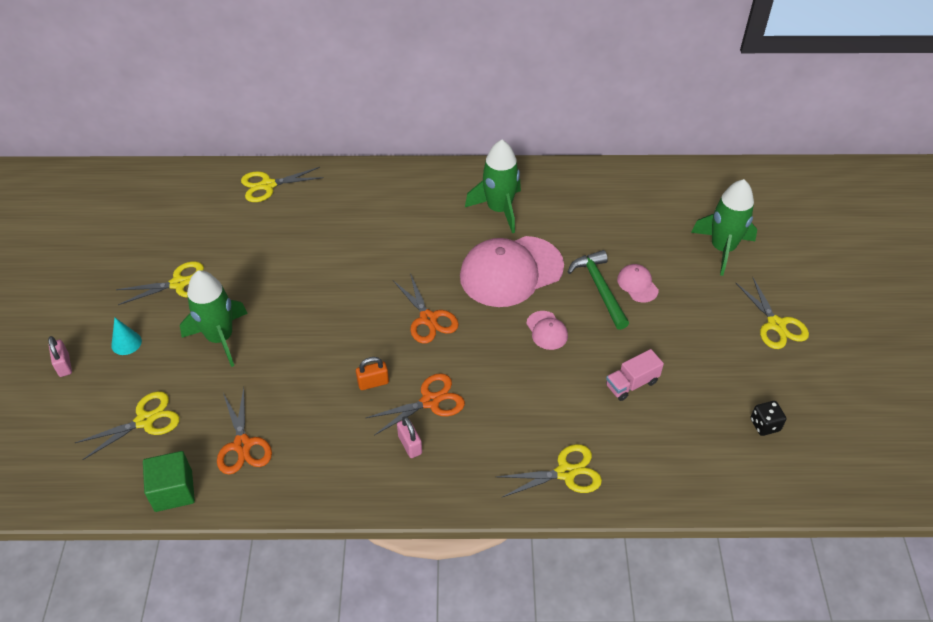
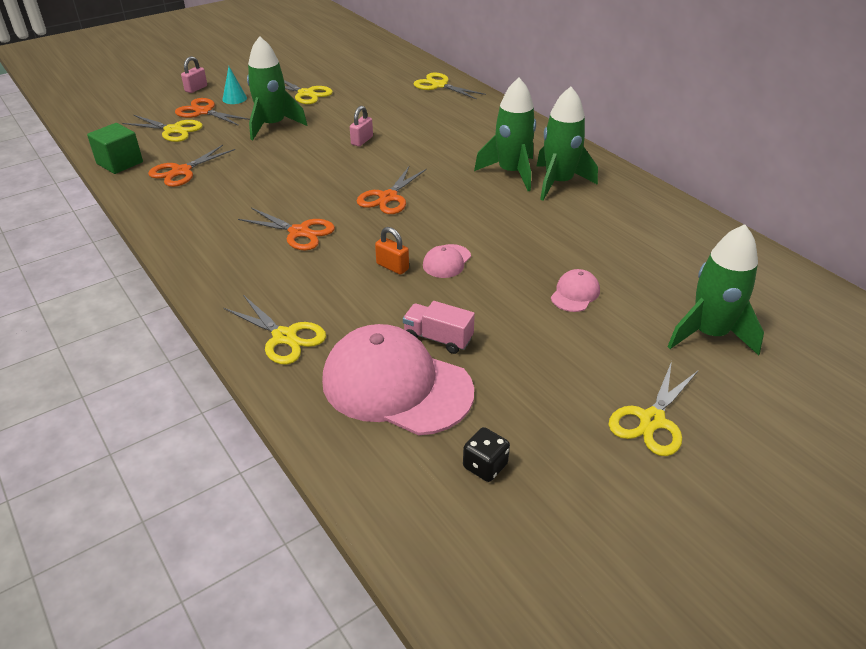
camera: 55 degrees right, 10 degrees down
(129, 380) = (203, 112): none -> orange scissors
(373, 383) = (292, 199): orange padlock -> orange padlock (392, 266)
(410, 445) = (243, 240): pink padlock -> pink padlock (362, 141)
(460, 226) = (511, 173): none -> green rocket
(511, 271) = (493, 216): pink cap -> pink cap (396, 385)
(599, 288) = (538, 272): green hammer -> none

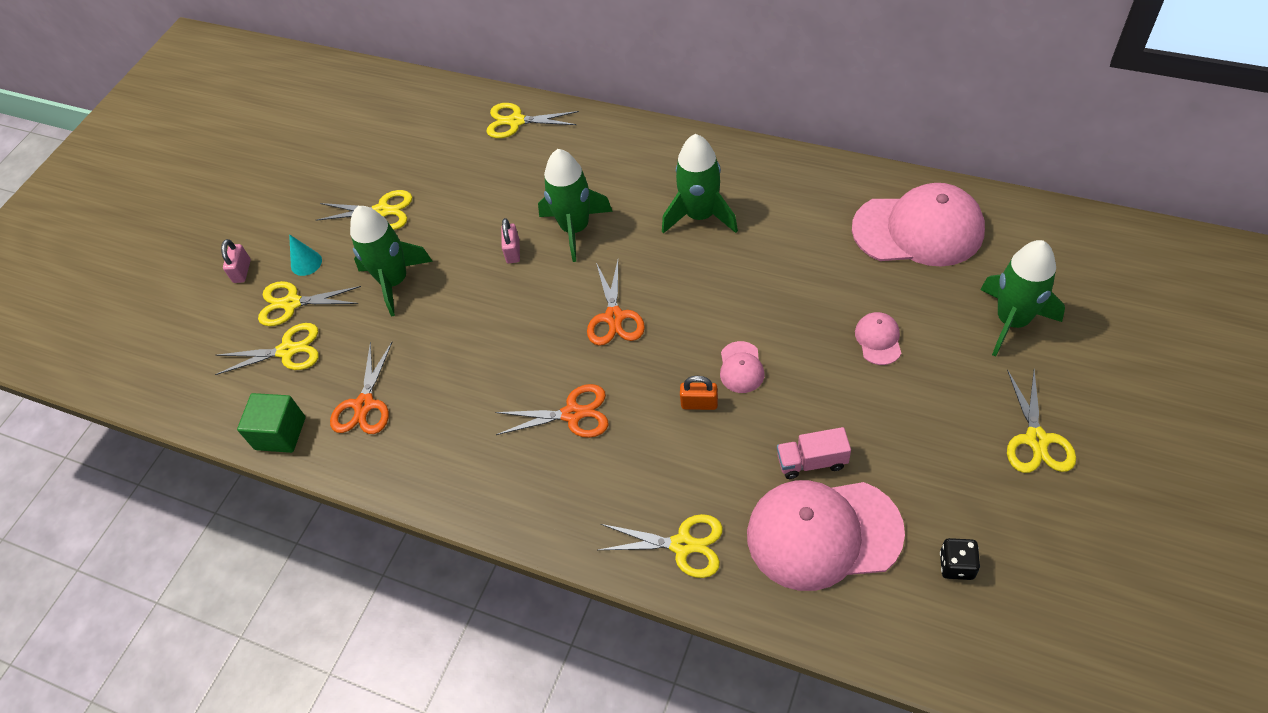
camera: 25 degrees left, 15 degrees up
(203, 112) = (291, 303): orange scissors -> yellow scissors
(558, 183) = (754, 205): green rocket -> green rocket (575, 229)
(680, 246) = (918, 230): none -> pink cap

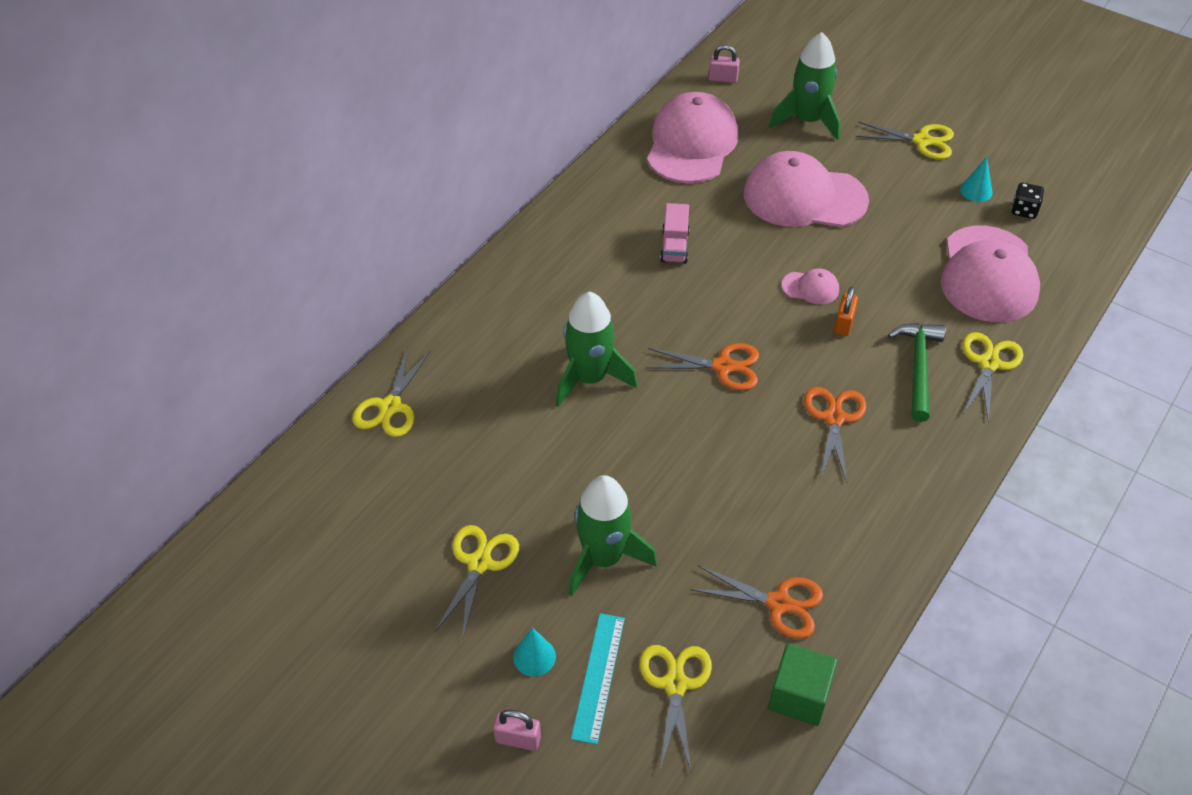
camera: 85 degrees left, 5 degrees down
(291, 303) = (598, 677): yellow scissors -> turquoise ruler
(513, 251) = (601, 437): pink padlock -> pink padlock (723, 79)
(657, 478) = (918, 368): none -> green hammer
(700, 216) = (614, 278): green rocket -> none
(812, 461) = (919, 265): pink truck -> pink truck (674, 246)
(878, 339) = (804, 197): pink cap -> pink cap, size x2.30
(969, 508) = (976, 191): none -> turquoise cone

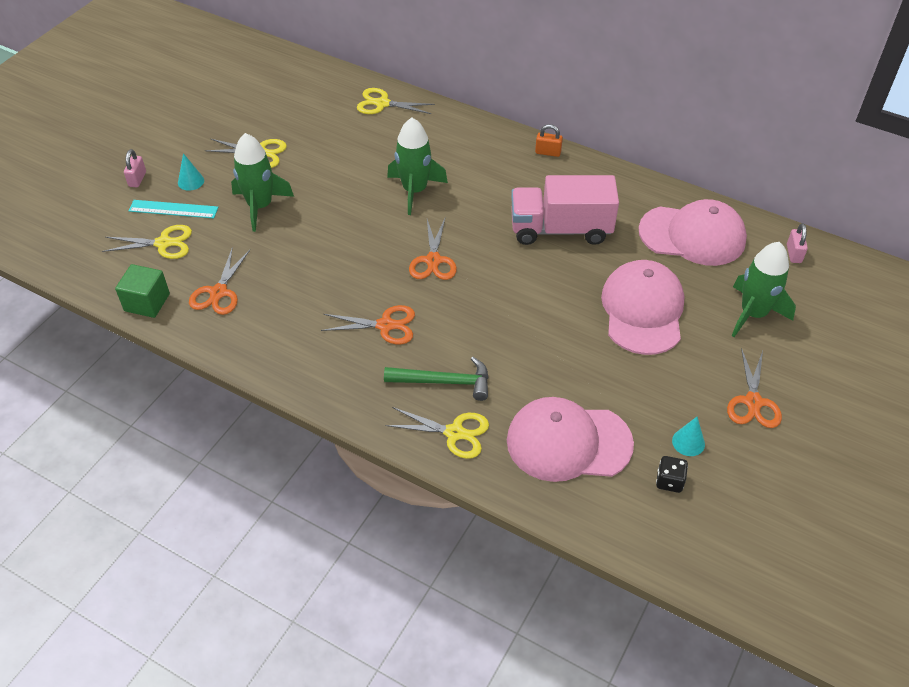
camera: 85 degrees right, 0 degrees up
(674, 246) = (560, 229): pink truck -> pink truck, size x2.09
(810, 288) = (528, 313): pink cap -> none
(843, 324) = (489, 334): orange padlock -> orange padlock (548, 152)
(922, 141) = (753, 402): yellow scissors -> orange scissors

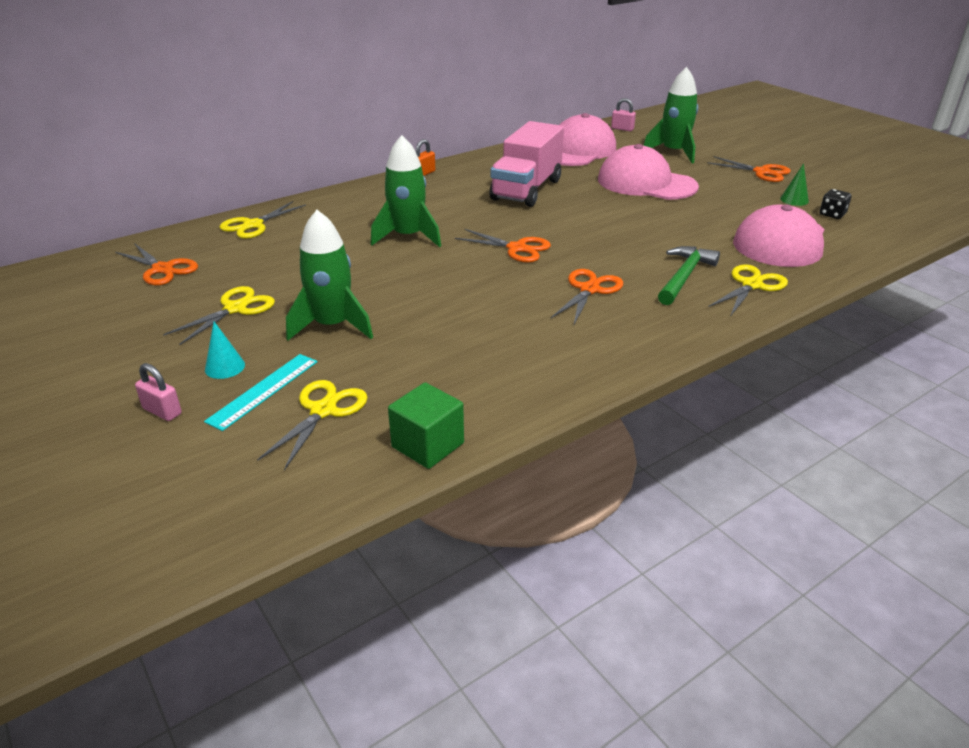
camera: 65 degrees left, 15 degrees down
(218, 293) = (457, 383): orange scissors -> orange scissors (163, 269)
(688, 442) = (794, 200): turquoise cone -> green cone

